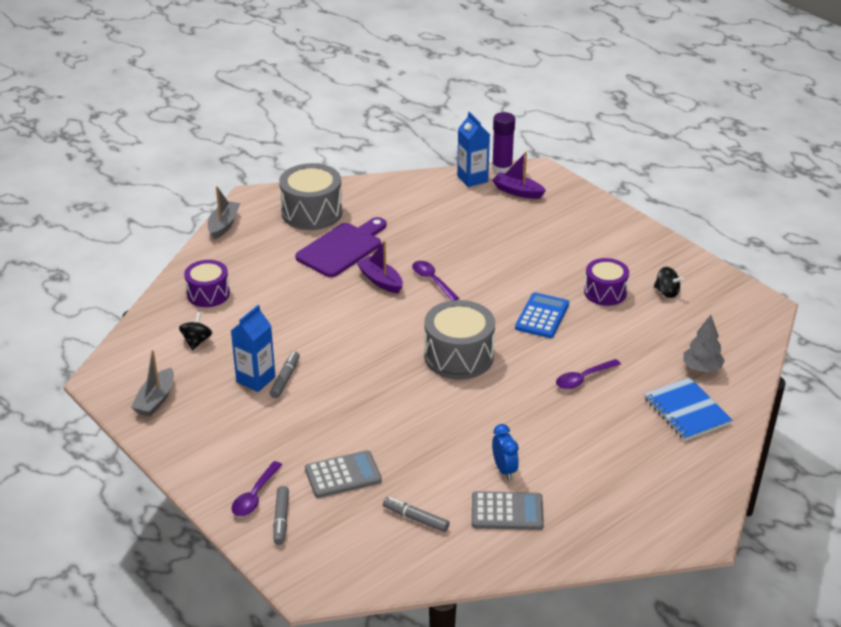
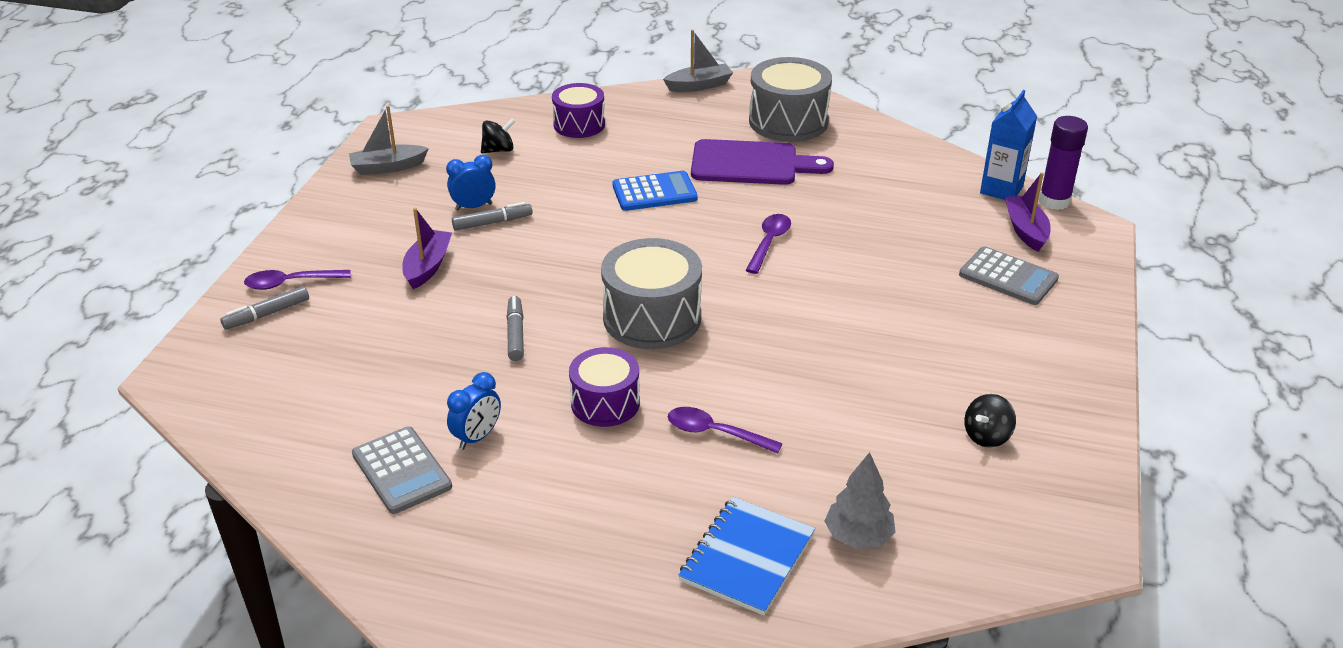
camera: 55 degrees right, 0 degrees up
(256, 379) = (473, 206): blue carton -> blue clock
(343, 475) = (369, 324): grey calculator -> grey calculator (1008, 277)
(380, 281) = (725, 210): purple boat -> purple boat (427, 266)
(415, 518) = (335, 404): grey marker -> grey marker (515, 334)
(542, 316) = (801, 349): blue calculator -> blue calculator (654, 192)
(605, 292) = (915, 381): purple drum -> purple drum (605, 403)
(666, 292) = (987, 436): black spinning top -> black spinning top turned 45 degrees clockwise

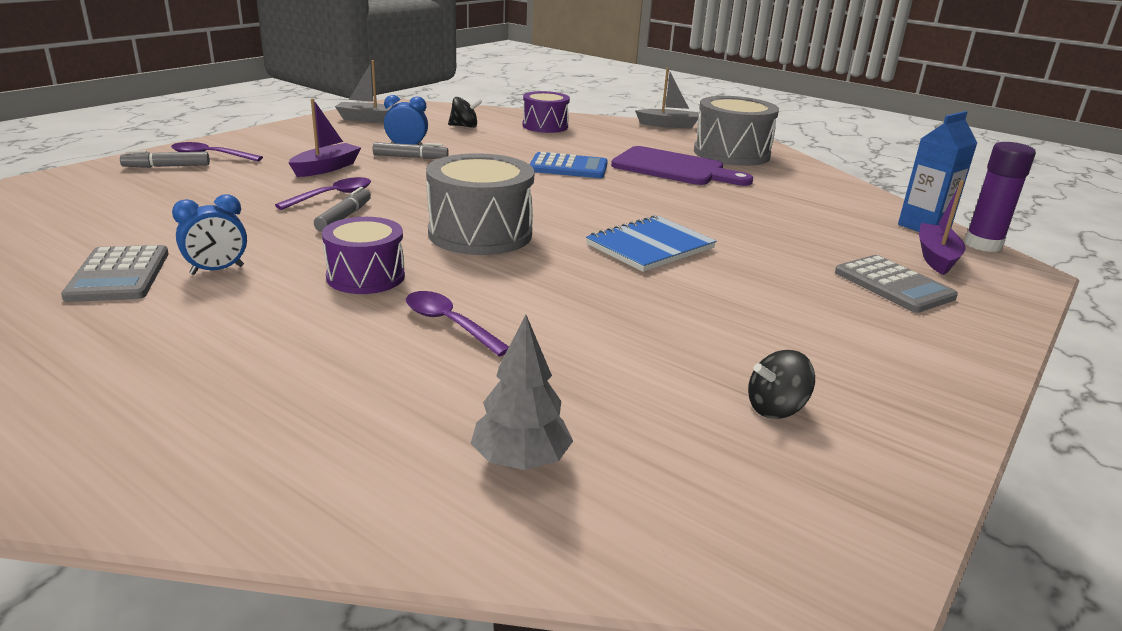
camera: 20 degrees right, 10 degrees down
(747, 558) = (362, 441): blue notebook -> blue notebook (650, 247)
(769, 242) = (645, 213): purple spoon -> purple spoon (332, 196)

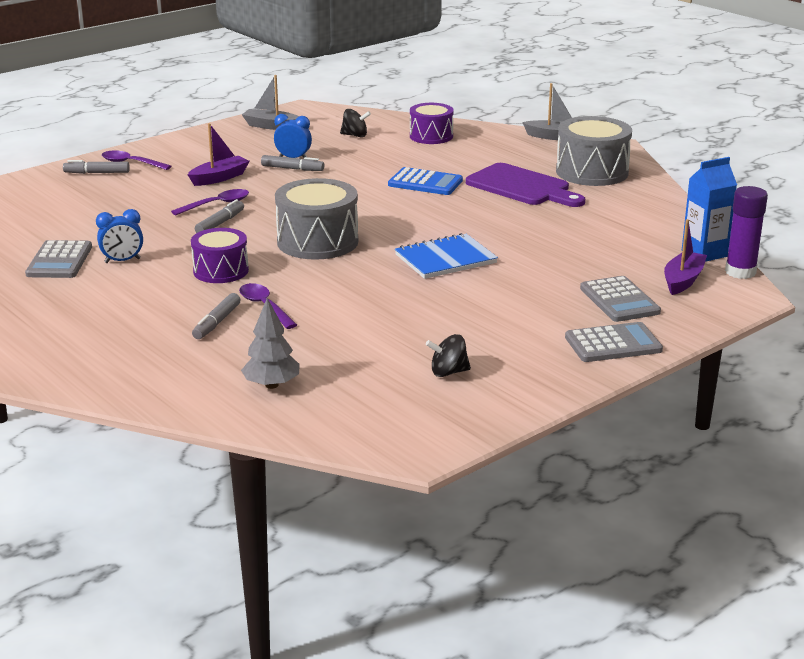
camera: 15 degrees right, 0 degrees up
(386, 354) = (217, 322): none -> grey marker
(945, 344) = (613, 344): none -> grey calculator

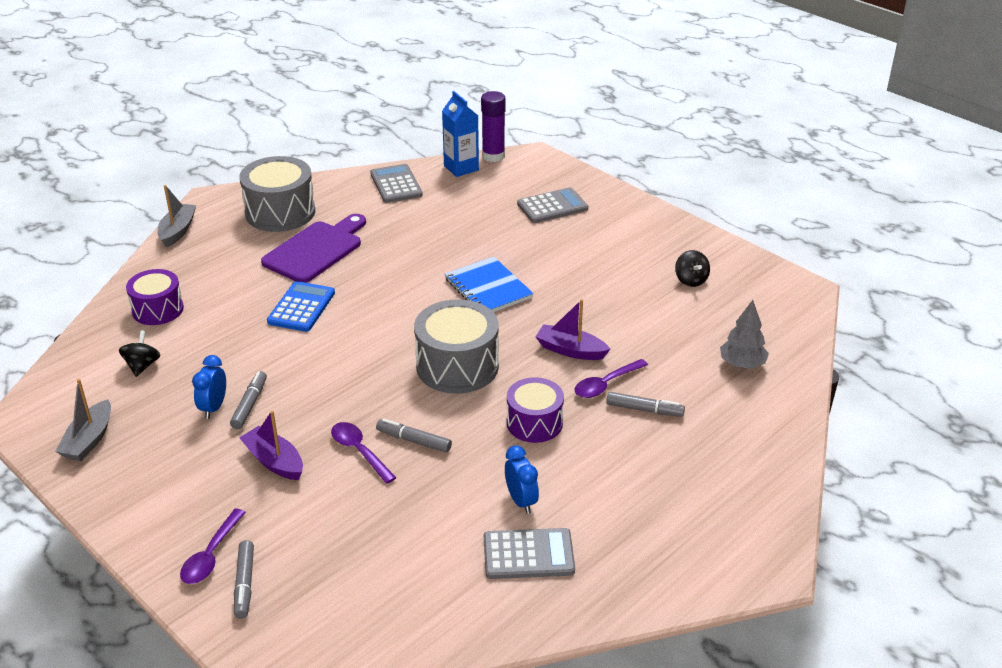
camera: 95 degrees left, 10 degrees up
(613, 344) = (624, 211): grey calculator -> grey calculator (396, 184)
(683, 280) = (512, 179): purple boat -> purple boat (570, 350)

